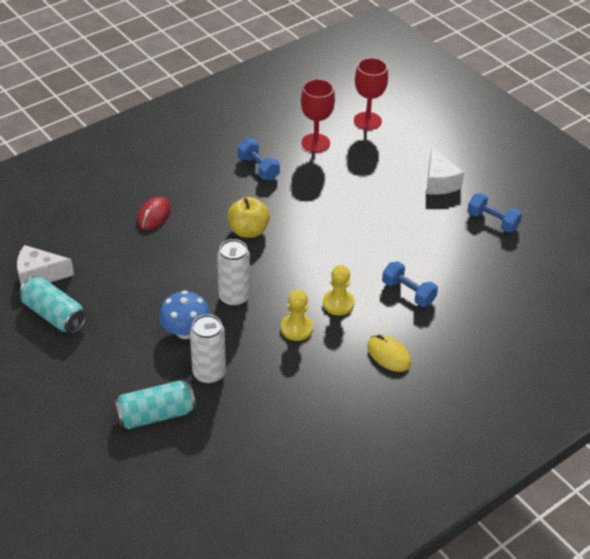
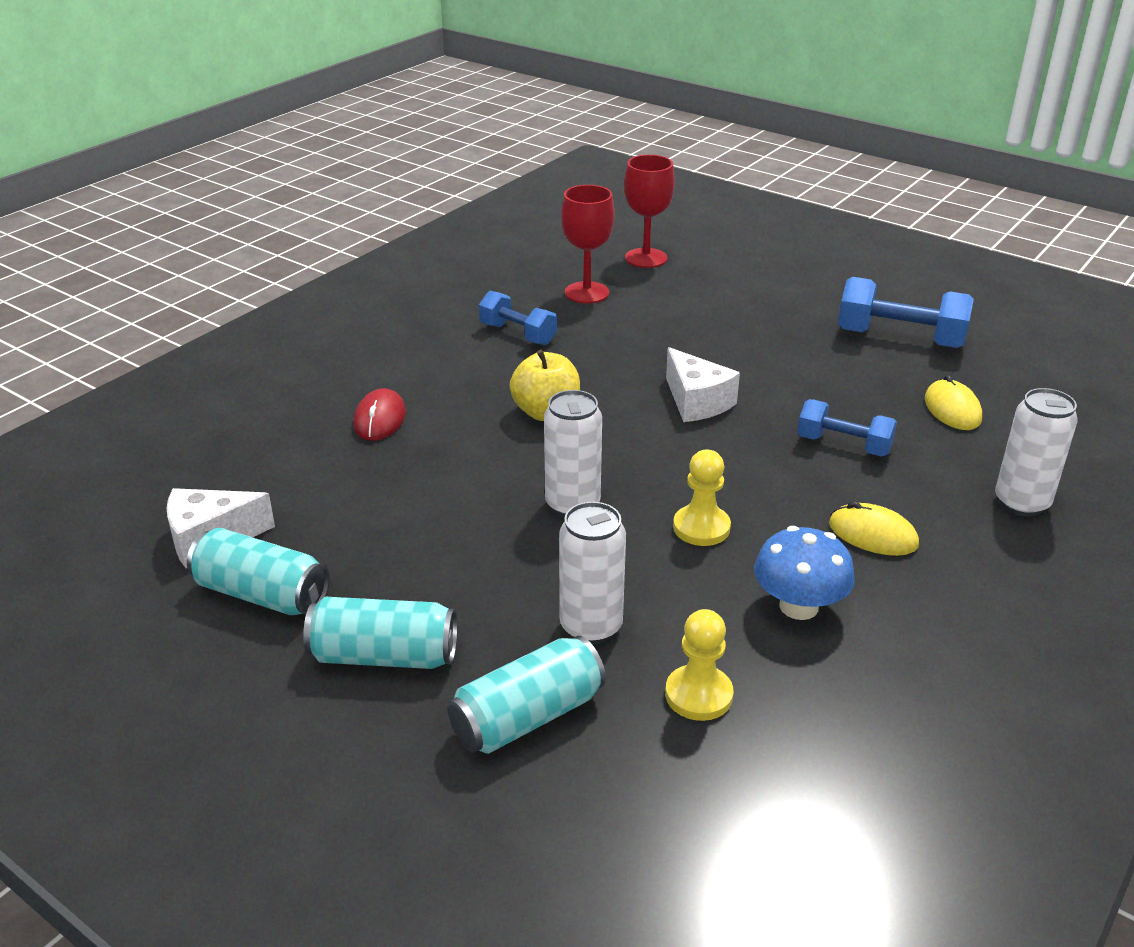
camera: 15 degrees left, 10 degrees down
(101, 365) = (384, 656): none -> turquoise can
(186, 331) = (515, 570): blue mushroom -> blue mushroom (798, 606)
(338, 303) = (746, 480): yellow pawn -> yellow pawn (698, 695)
(439, 182) = (793, 308): white cheese -> white cheese (696, 402)
(487, 355) = (1021, 503): none -> white can
(490, 282) = (952, 409): none -> yellow mouse
(492, 221) = (899, 338): blue dumbbell -> blue dumbbell, size x1.56

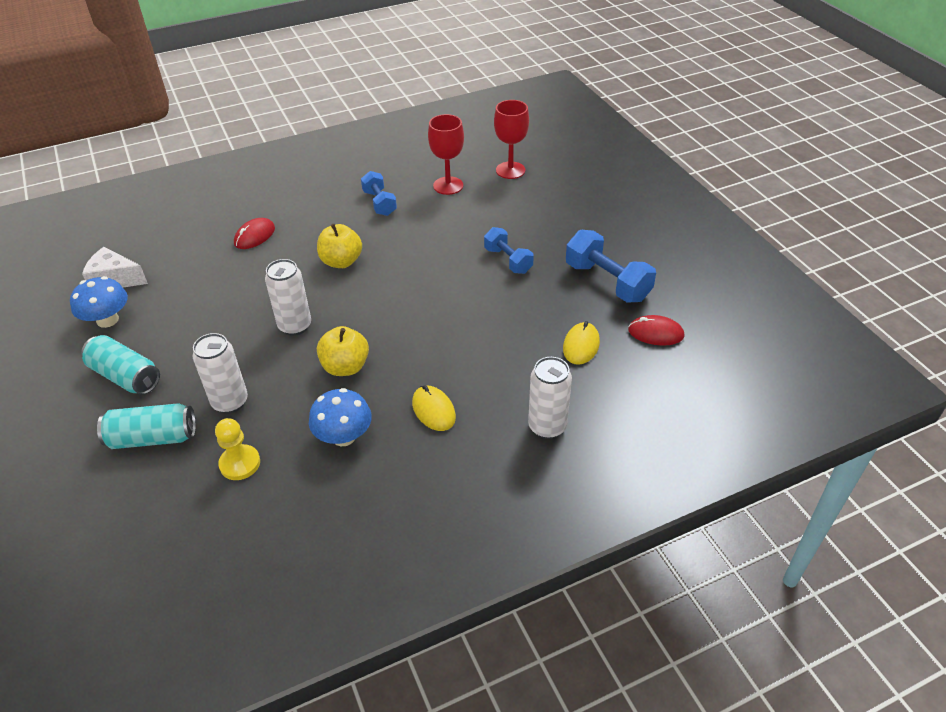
camera: 30 degrees right, 10 degrees up
(262, 594) = (107, 320): turquoise can -> blue mushroom
(696, 402) = (430, 284): white cheese -> none
(701, 527) = (345, 367): yellow pawn -> yellow apple
(843, 445) = (483, 345): blue dumbbell -> blue dumbbell (508, 260)
(1013, 372) = (655, 333): none -> red mouse

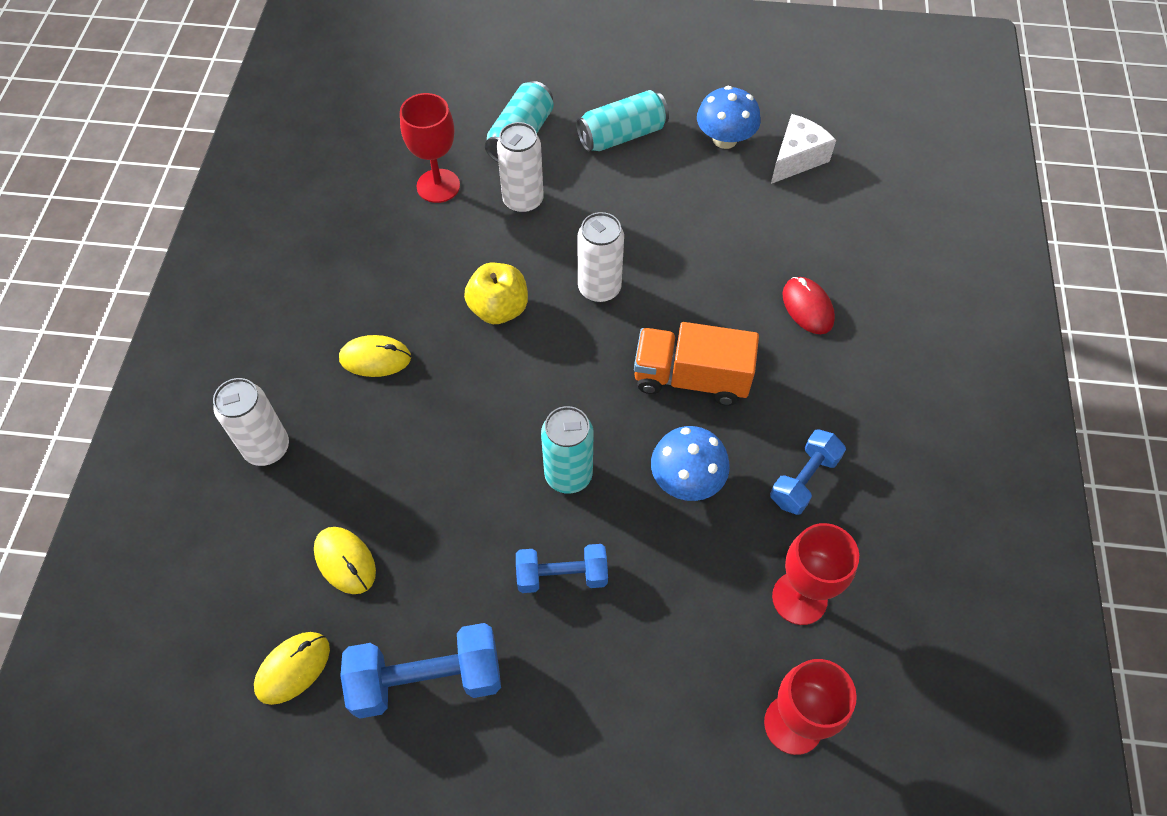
camera: 120 degrees right, 15 degrees up
(240, 463) = (438, 186): yellow pawn -> red goblet
(341, 261) = (691, 378): yellow apple -> orange truck
(343, 436) = (405, 271): blue mushroom -> blue mushroom (686, 479)
(379, 203) = (804, 480): blue dumbbell -> blue dumbbell turned 60 degrees counterclockwise
(446, 282) = (568, 475): none -> turquoise can
(655, 333) = (293, 668): red mouse -> yellow mouse

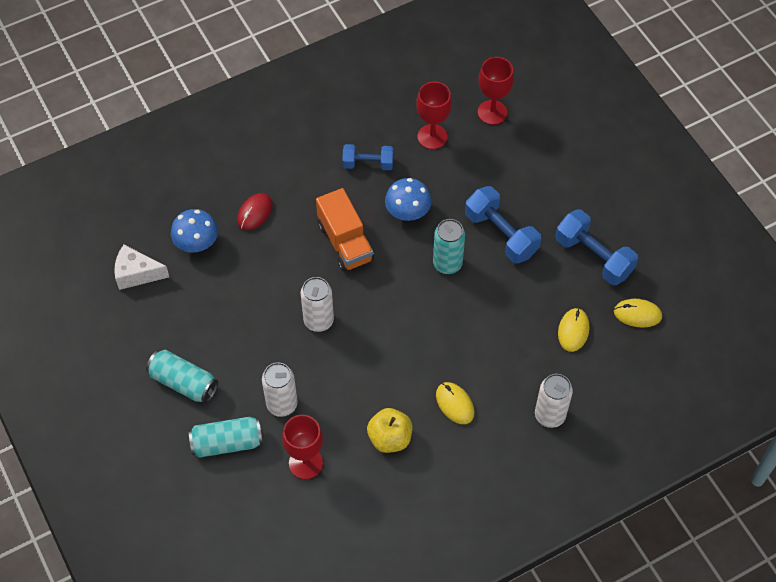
camera: 125 degrees left, 0 degrees up
(499, 309) = (372, 363): yellow apple -> yellow apple (390, 438)
(562, 575) = (501, 234): blue dumbbell -> blue dumbbell, size x1.56
(725, 139) = (146, 321): blue mushroom -> blue mushroom (196, 243)

